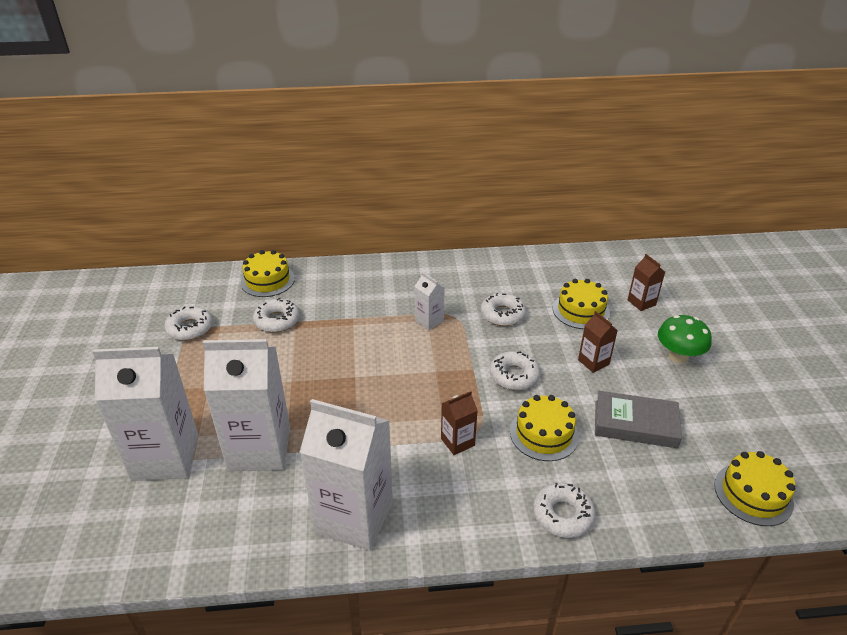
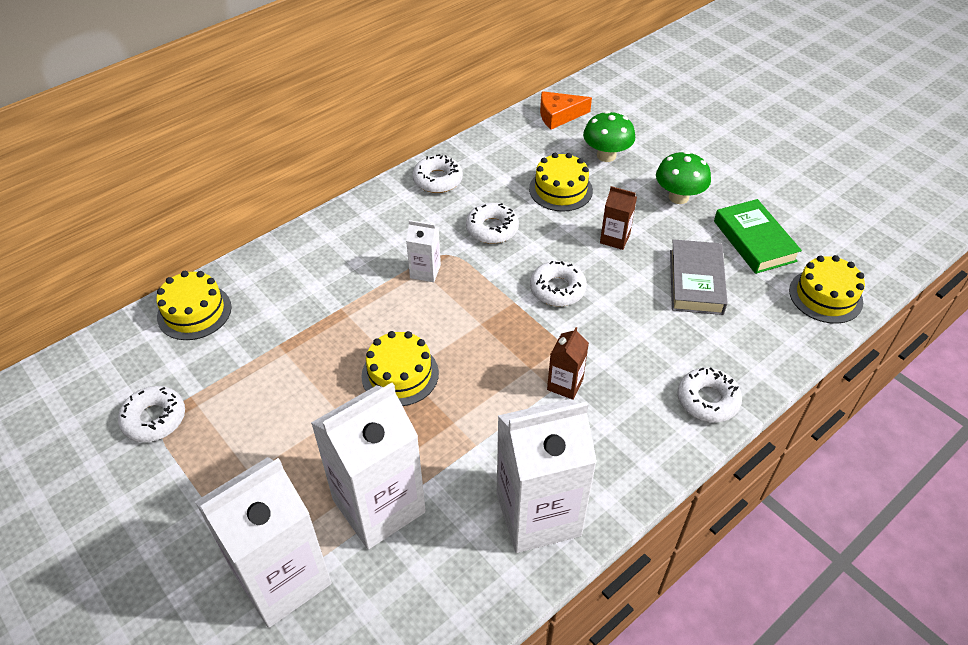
camera: 35 degrees left, 10 degrees up
(277, 320) = (255, 355): white donut -> white donut (437, 180)
(544, 434) = (631, 333): yellow cake -> yellow cake (400, 374)
(627, 261) = (559, 115): none -> orange cheese
(635, 424) = (695, 282): grey book -> grey book turned 60 degrees counterclockwise
(641, 302) = (606, 155): brown carton -> green mushroom
(720, 418) = (754, 241): none -> green book

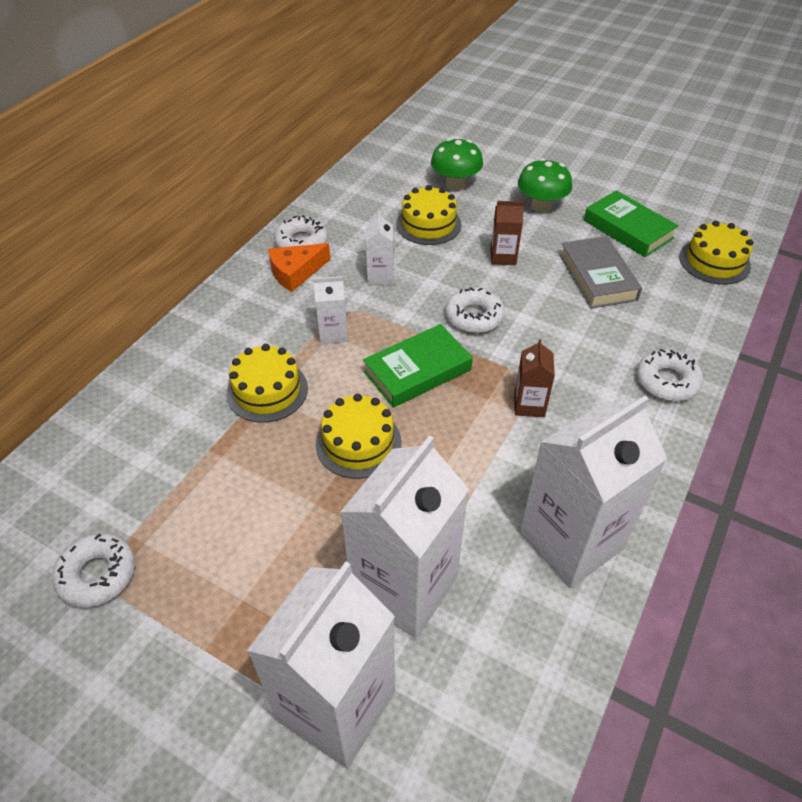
camera: 20 degrees left, 0 degrees up
(194, 312) = (93, 442): yellow cake -> yellow cake (267, 391)
(481, 325) = (417, 371): none -> green book
(492, 229) = (380, 276): white donut -> white carton
(559, 115) = (391, 158): orange cheese -> orange cheese (296, 272)

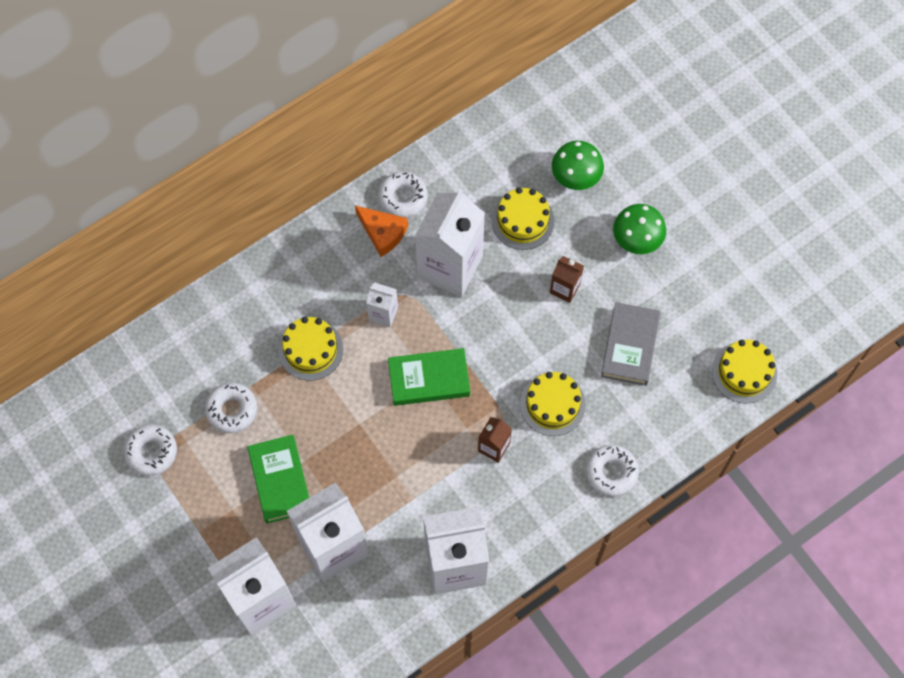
camera: 25 degrees right, 20 degrees up
(296, 272) = (382, 233): orange cheese -> orange cheese turned 135 degrees counterclockwise
(358, 443) = (355, 425): yellow cake -> yellow cake (552, 404)
(380, 276) = (450, 266): white carton -> white carton, size x2.17
(474, 316) = (502, 344): white donut -> white donut (232, 410)
(628, 229) = (696, 302): green book -> green book (280, 480)

